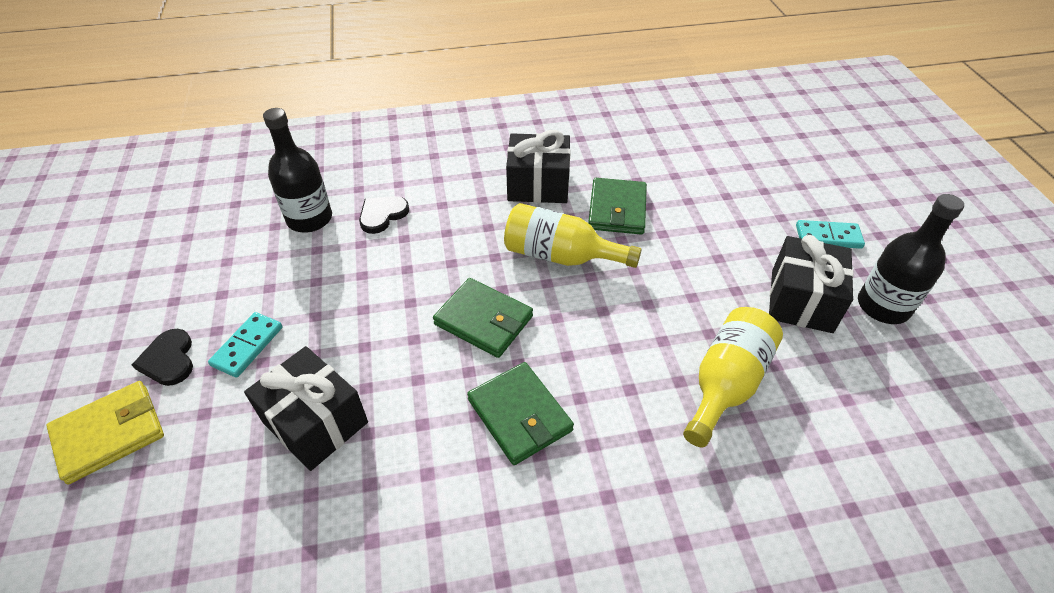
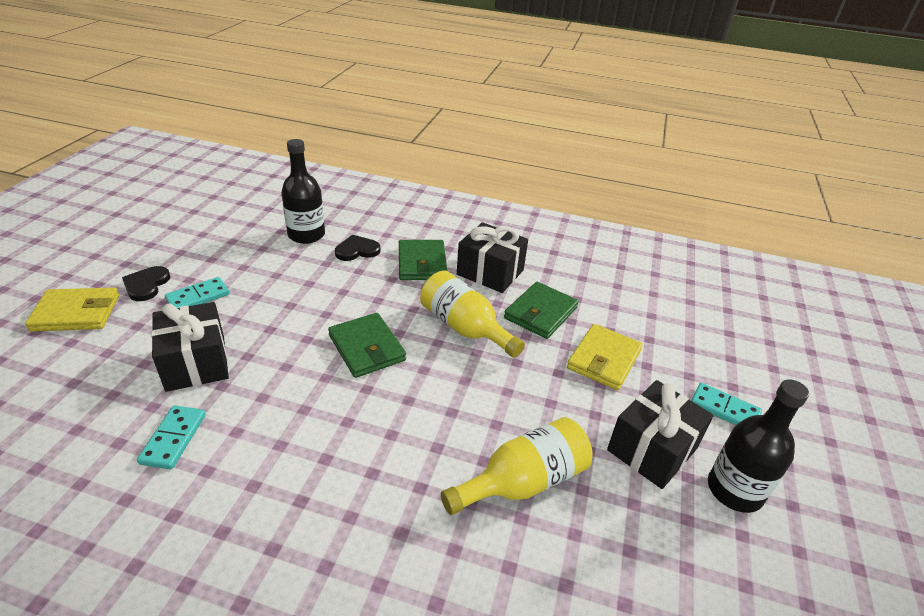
camera: 25 degrees right, 10 degrees down
(367, 516) = (174, 439): none -> turquoise domino
(519, 415) = (335, 424): green wallet -> green wallet (422, 263)
(705, 233) = (604, 359): none -> yellow wallet

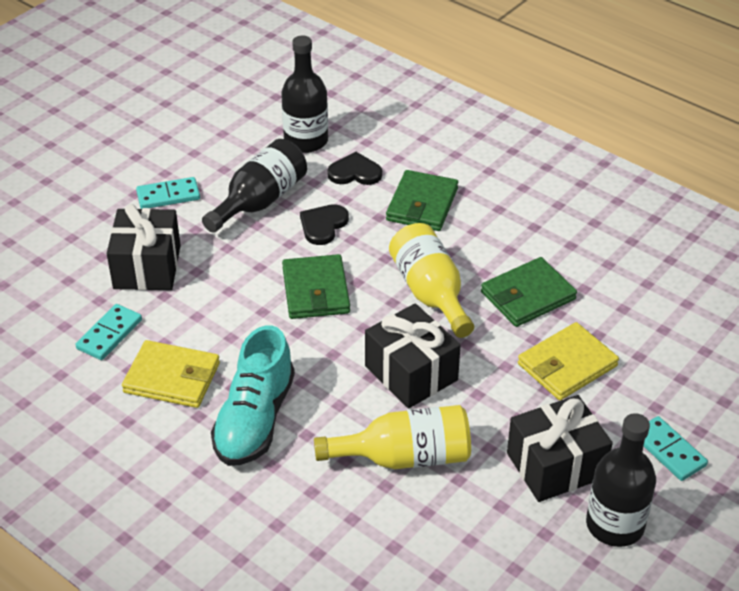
camera: 25 degrees right, 5 degrees up
(76, 313) = (52, 189): yellow wallet -> yellow wallet (172, 378)
(146, 285) = (122, 171): black heart -> black heart (323, 225)
(285, 286) = (259, 201): none -> black bottle
(361, 487) = (254, 419): none -> turquoise shoe
(490, 272) = (497, 233): black gift -> black gift (411, 373)

